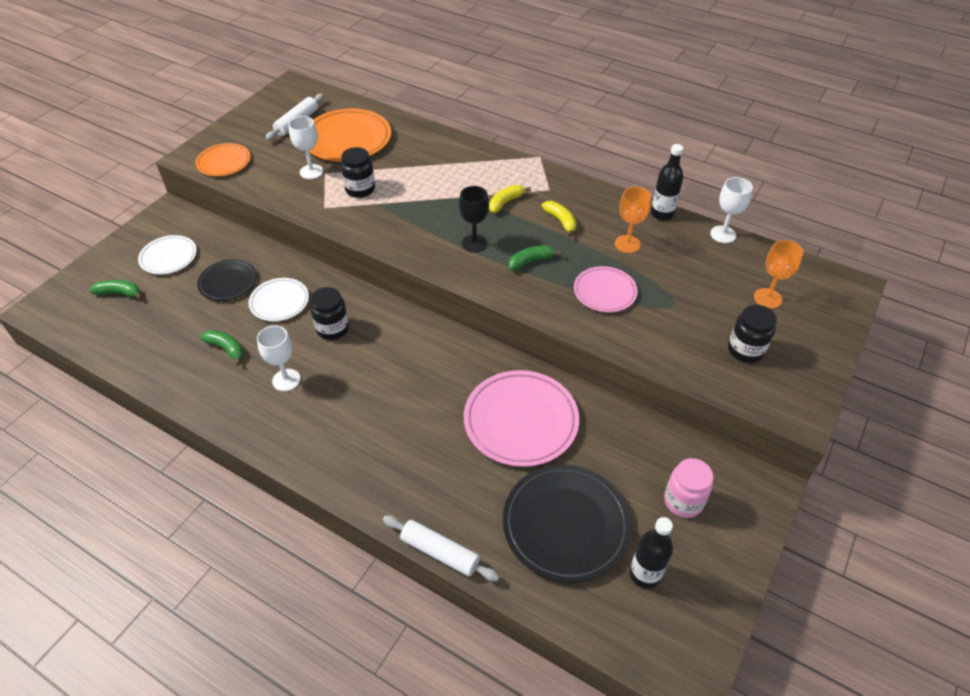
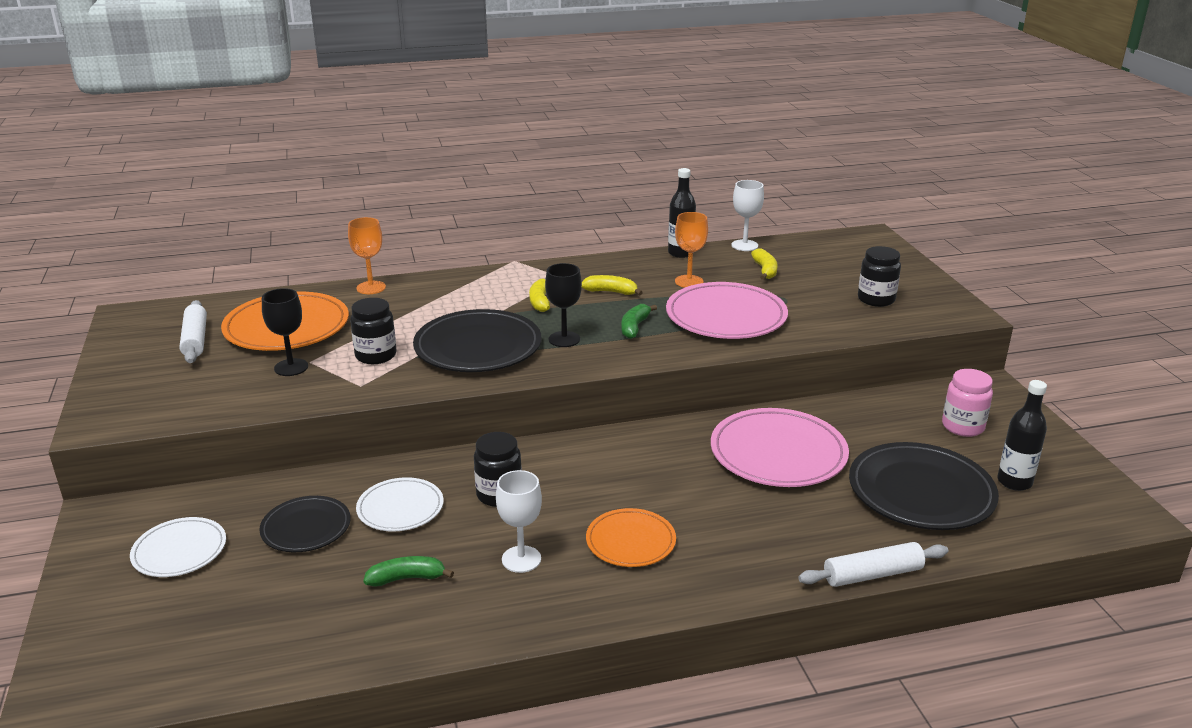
camera: 45 degrees left, 20 degrees down
(120, 293) = (166, 618): green banana -> none
(224, 162) = (157, 408): orange plate -> orange plate (630, 541)
(311, 172) = (291, 367): white goblet -> black goblet
(419, 217) = (478, 347): none -> black plate
(604, 292) = (726, 316): pink plate -> pink plate, size x1.70
(700, 268) = (765, 270): none -> yellow banana
(767, 298) = (837, 266): orange goblet -> orange goblet (371, 288)

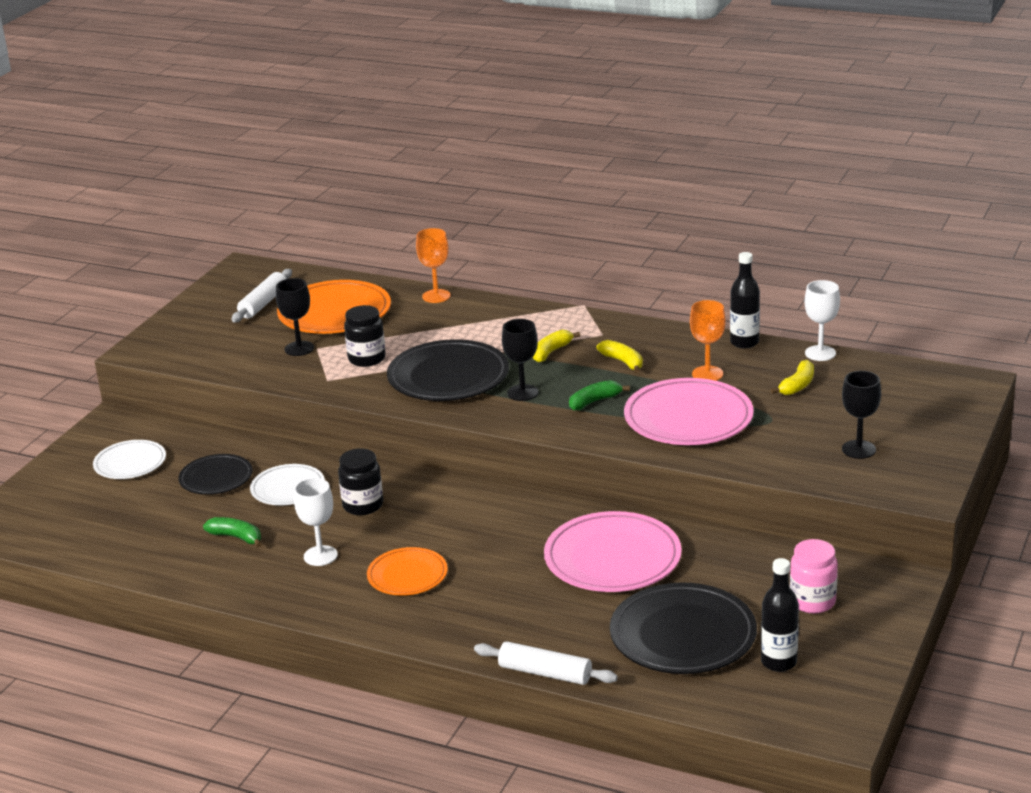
camera: 40 degrees right, 0 degrees up
(876, 299) = (858, 449): black jar -> black goblet

